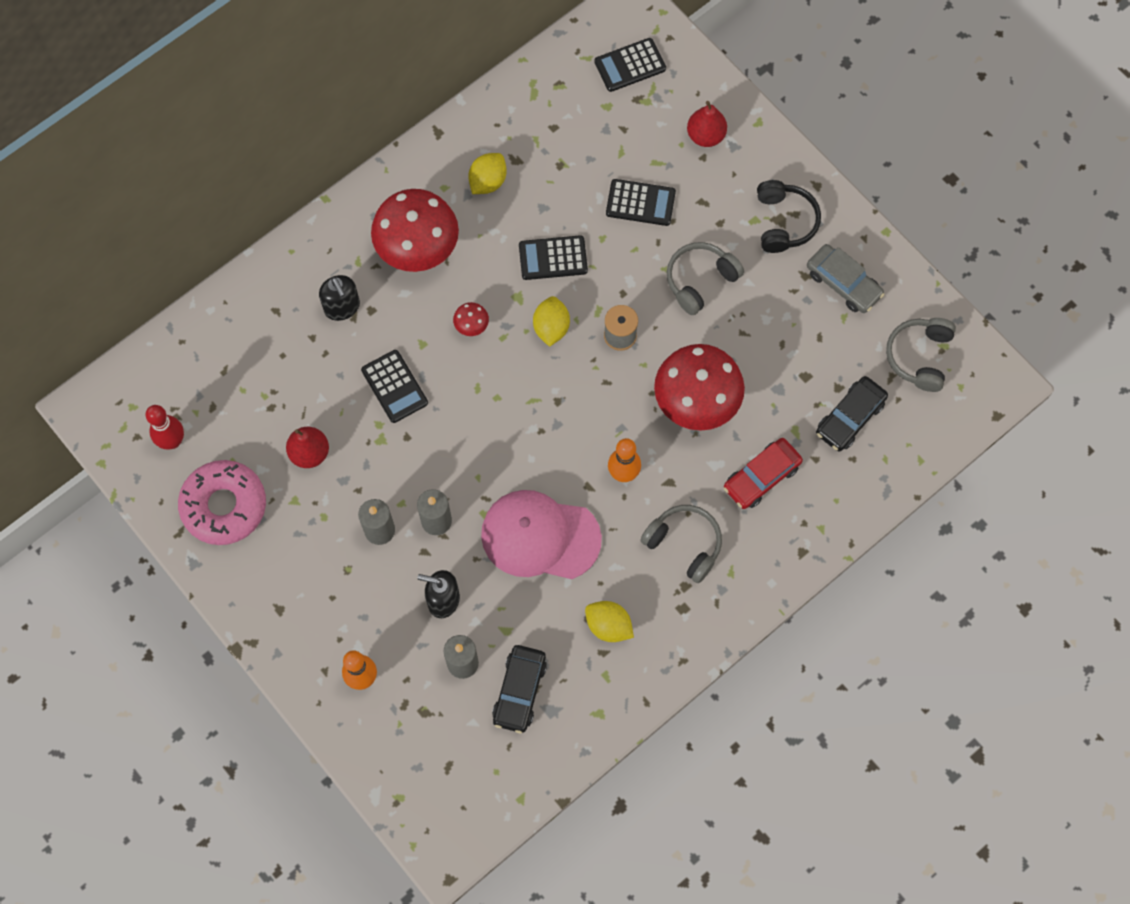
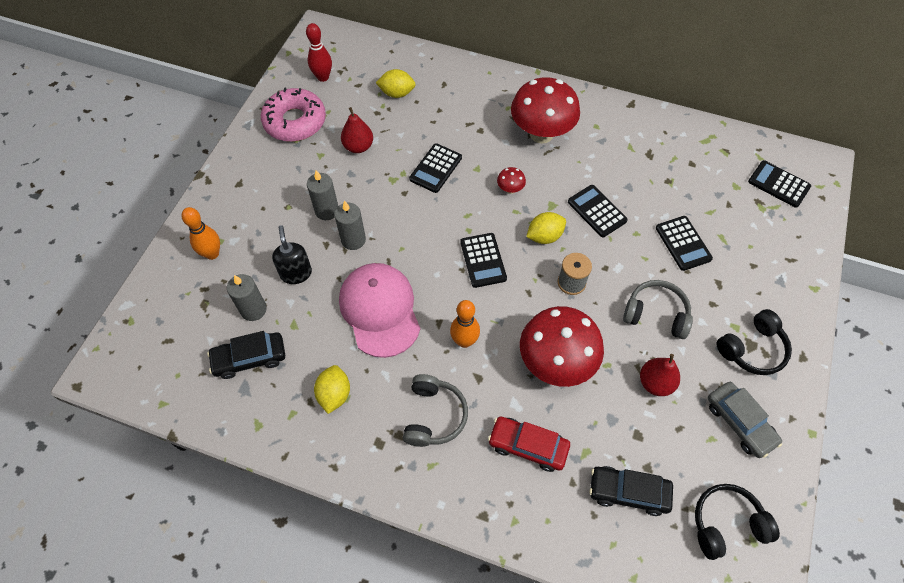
camera: 60 degrees right, 10 degrees down
(342, 307) = (471, 115): black soap dispenser -> none
(488, 181) = (620, 147): yellow lemon -> yellow lemon (397, 93)
(543, 404) = (483, 260): none -> black calculator
(705, 136) = (771, 258): red pear -> red pear (655, 383)
(843, 283) = (739, 422): grey car -> grey car turned 45 degrees counterclockwise
(919, 356) = (726, 524): grey headphones -> black headphones

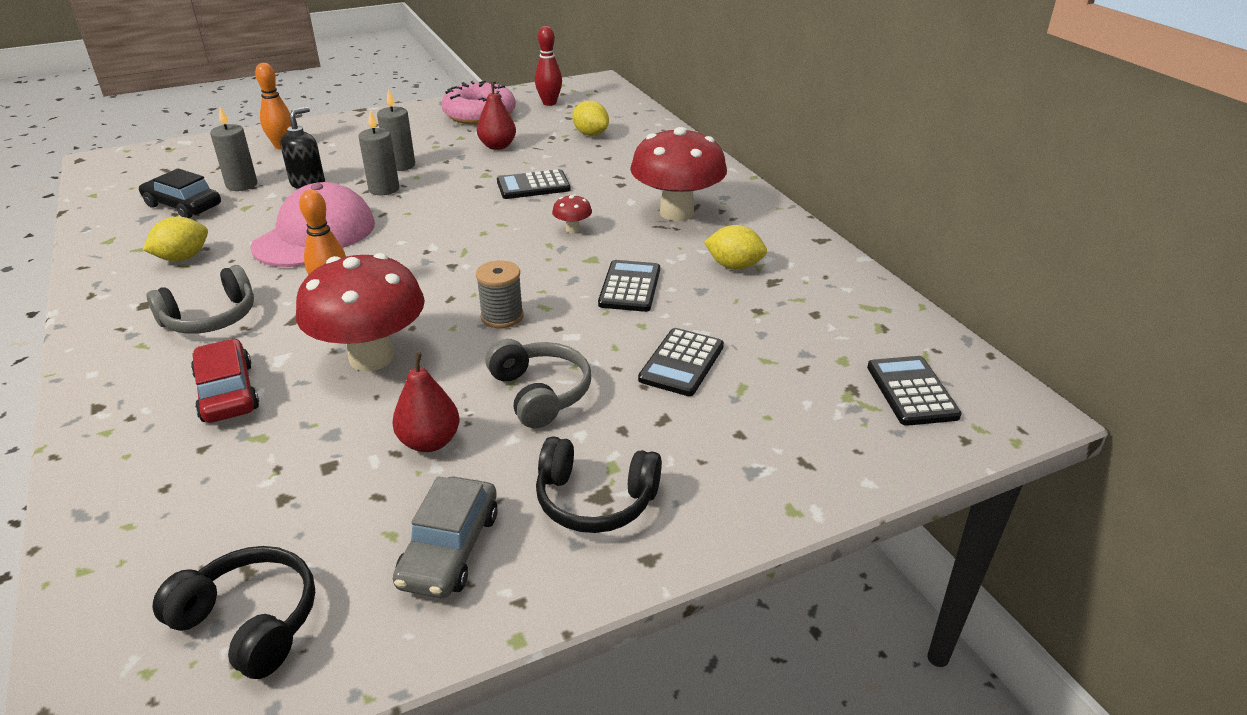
camera: 45 degrees right, 25 degrees down
(483, 260) = (455, 256): black calculator -> none
(544, 236) = (542, 273): yellow lemon -> yellow lemon (734, 266)
(628, 492) = (226, 500): black car -> none

